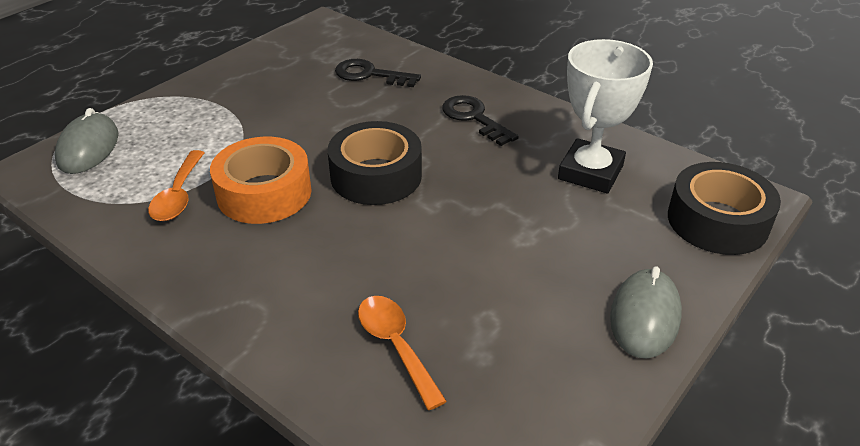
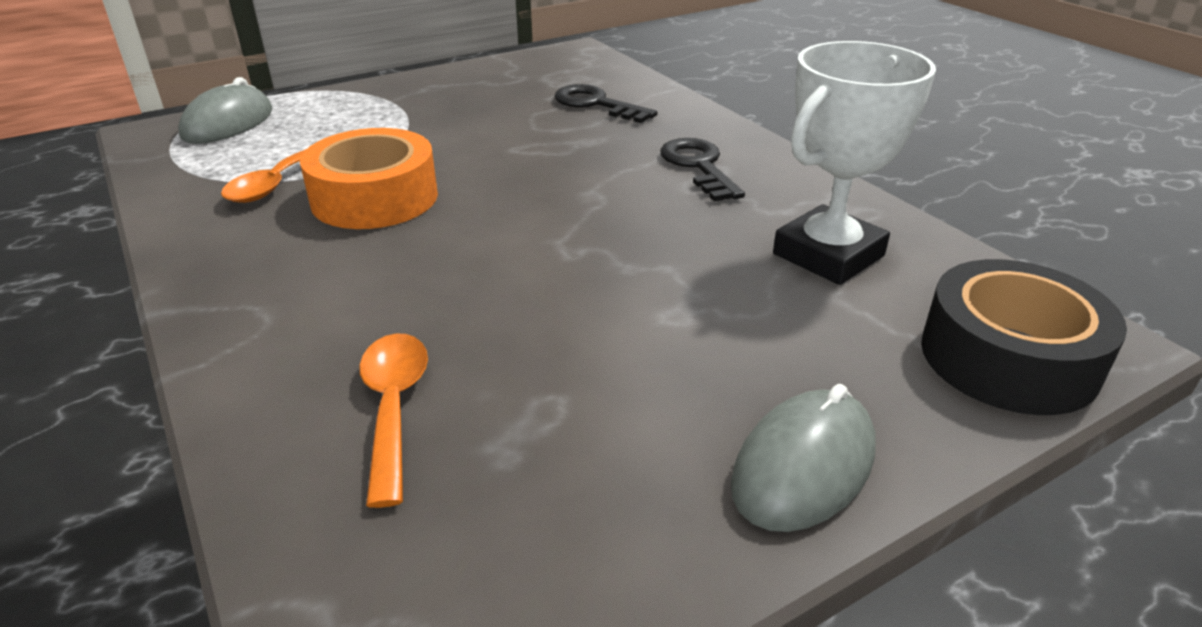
camera: 20 degrees right, 5 degrees down
(376, 176) = (524, 205): black tape -> none

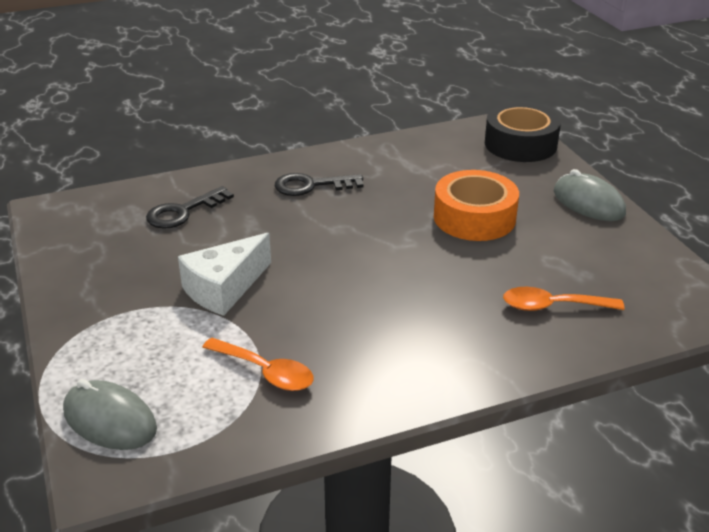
camera: 80 degrees left, 0 degrees up
(375, 198) = (311, 320): orange tape -> orange tape (474, 217)
(440, 143) = (224, 288): none -> white cheese
(828, 255) = (430, 165): white trophy -> none

